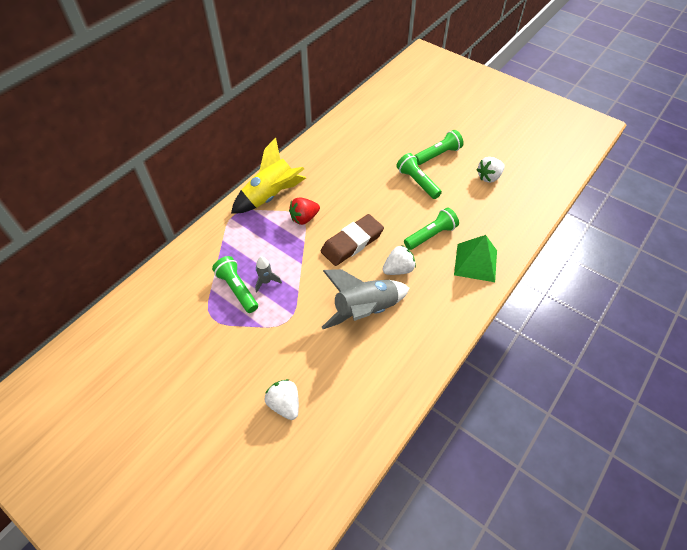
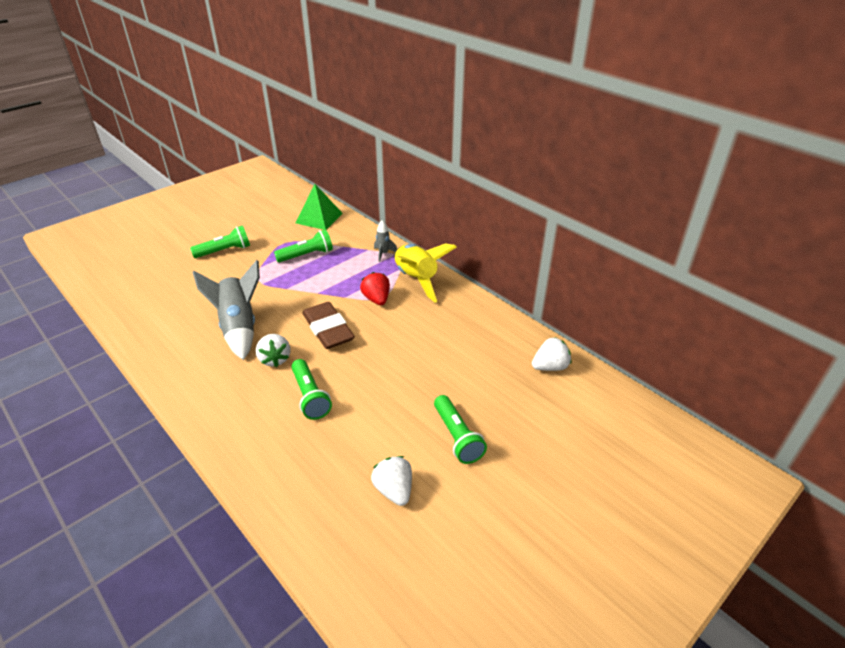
camera: 100 degrees right, 15 degrees down
(266, 281) = (307, 271): grey rocket -> grey rocket (383, 254)
(284, 404) = (181, 273): white strawberry -> white strawberry (550, 367)
(417, 182) = (406, 402): green flashlight -> green flashlight (224, 251)
(475, 262) = (249, 431): green pyramid -> green pyramid (319, 218)

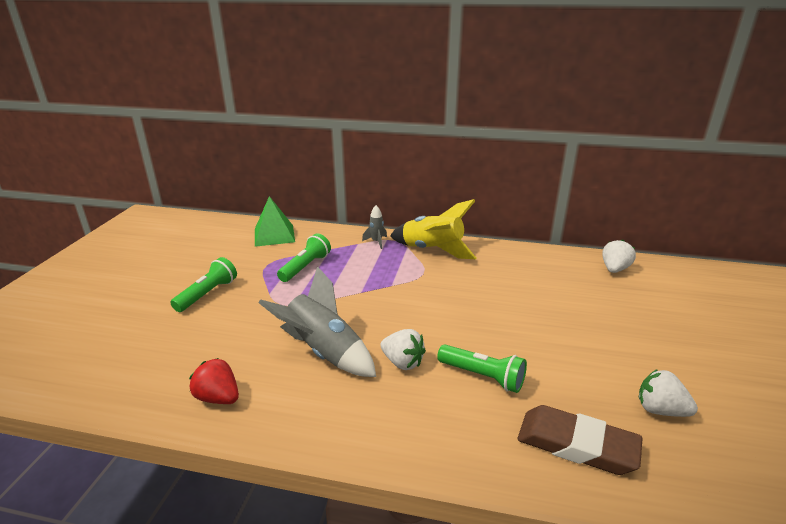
camera: 35 degrees left, 10 degrees down
(328, 329) = (415, 316): brown eraser -> brown eraser (576, 445)
(376, 299) = (422, 276): red strawberry -> red strawberry (218, 398)
(457, 437) = (636, 345): green flashlight -> none

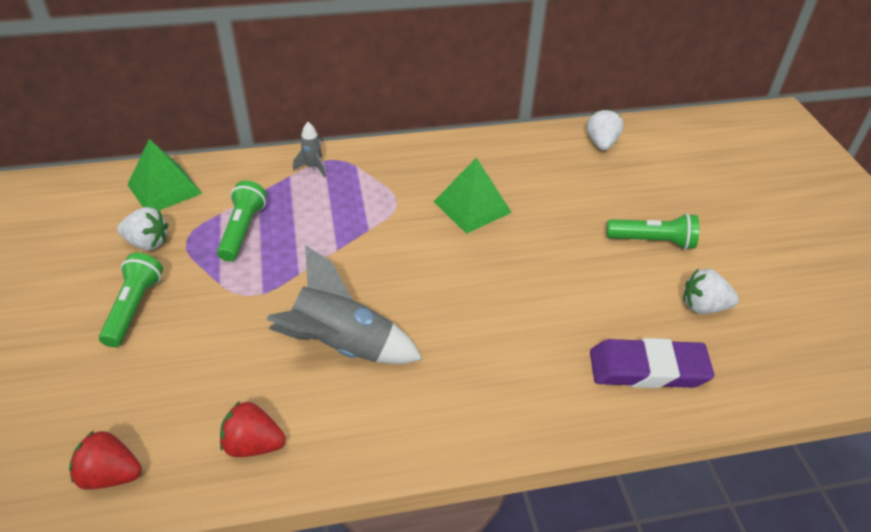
camera: 25 degrees left, 15 degrees up
(118, 386) = (110, 475): none -> red strawberry
(402, 362) = (438, 331): white strawberry -> white strawberry (147, 243)
(432, 250) = (390, 164): yellow rocket -> none
(479, 288) = (472, 207): none -> green pyramid
(482, 376) = (529, 322): green flashlight -> green flashlight (652, 241)
(576, 445) = (648, 369): brown eraser -> purple eraser

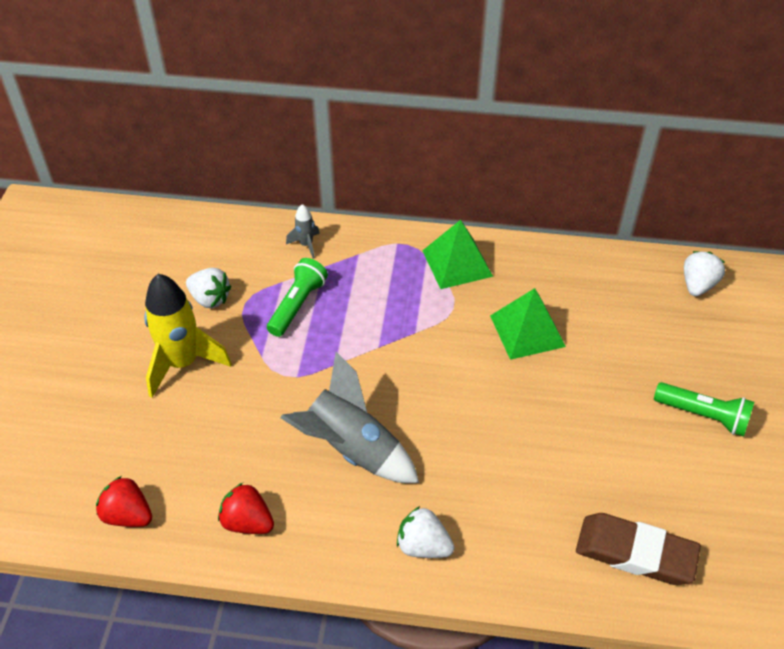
camera: 20 degrees right, 5 degrees up
(134, 308) = (183, 363): green flashlight -> yellow rocket
(164, 189) = (239, 243): green pyramid -> green pyramid (457, 263)
(313, 167) = (384, 249): grey rocket -> grey rocket (306, 245)
(648, 369) = (635, 553): purple eraser -> brown eraser
(703, 307) = (725, 503): white strawberry -> white strawberry (423, 546)

